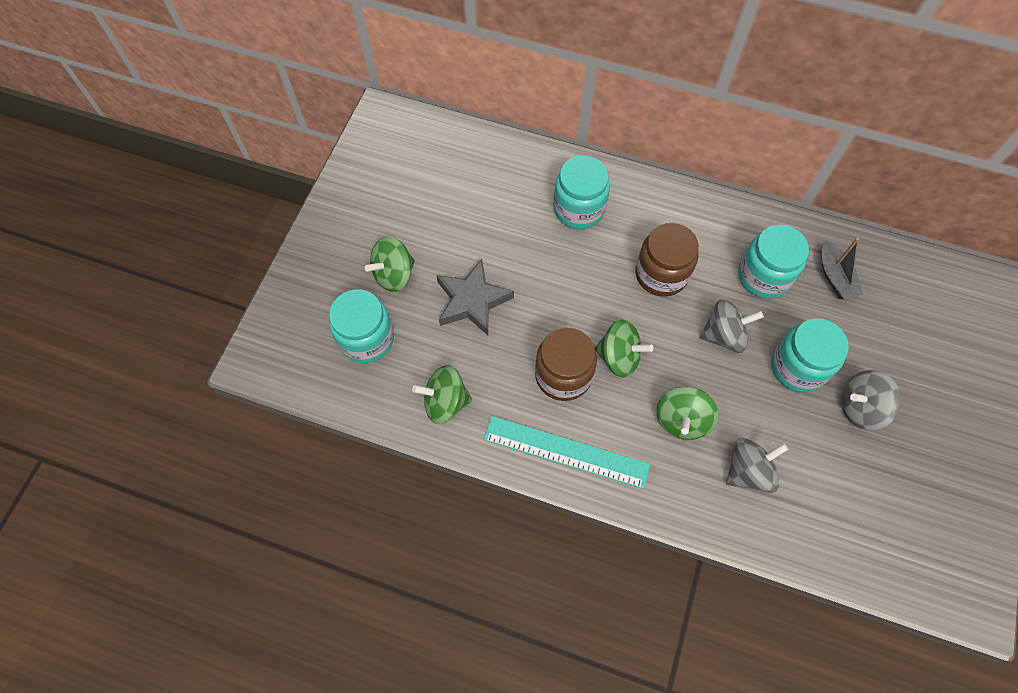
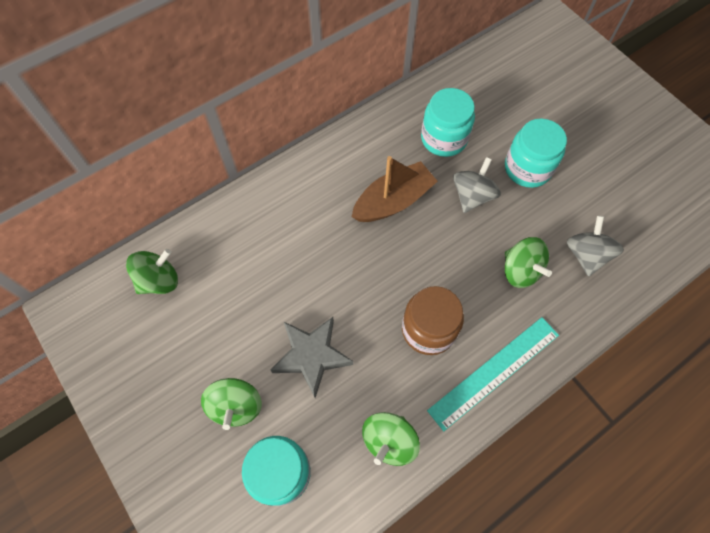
camera: 55 degrees left, 0 degrees up
(579, 209) = (292, 218): turquoise jar -> none
(619, 357) = (441, 278): green spinning top -> green spinning top (159, 280)
(661, 274) = (393, 201): brown jar -> brown boat
(835, 277) = (475, 99): grey boat -> none
(860, 407) = (581, 154): grey spinning top -> none

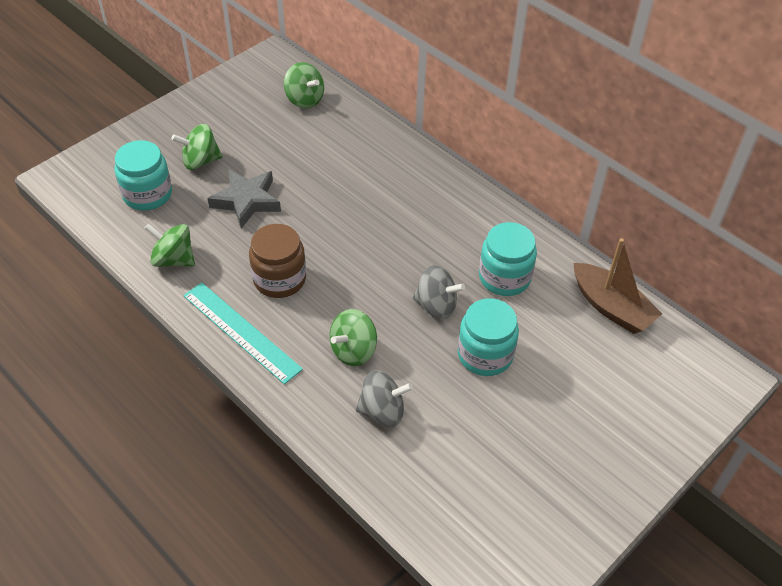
camera: 80 degrees right, 15 degrees down
(393, 201) = (415, 242): brown boat -> brown boat (611, 307)

